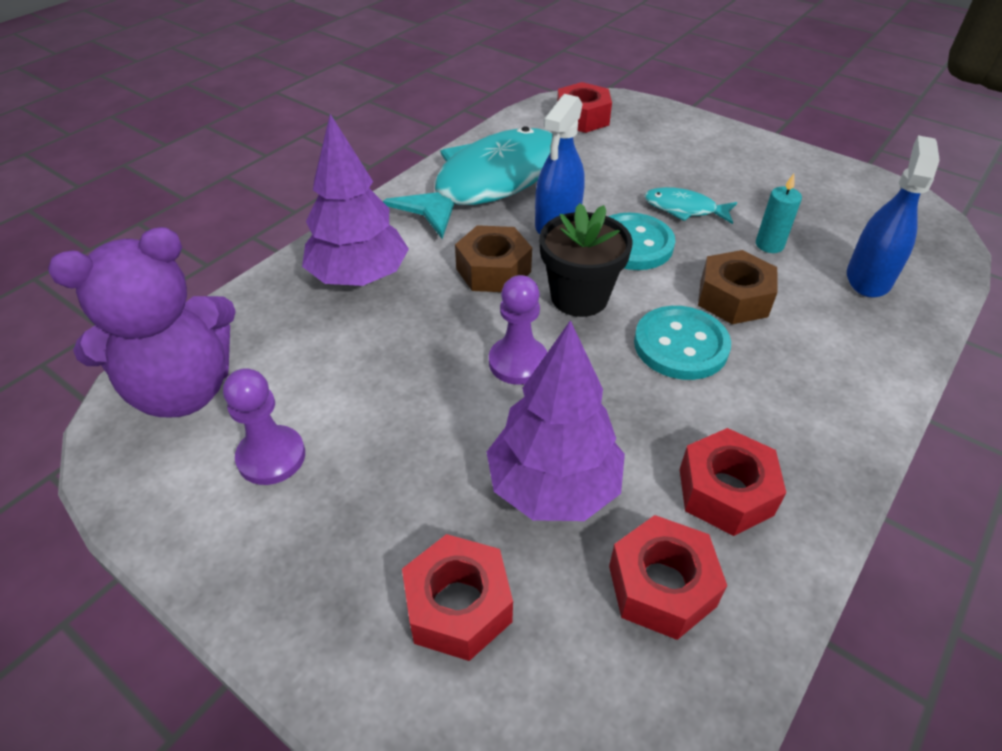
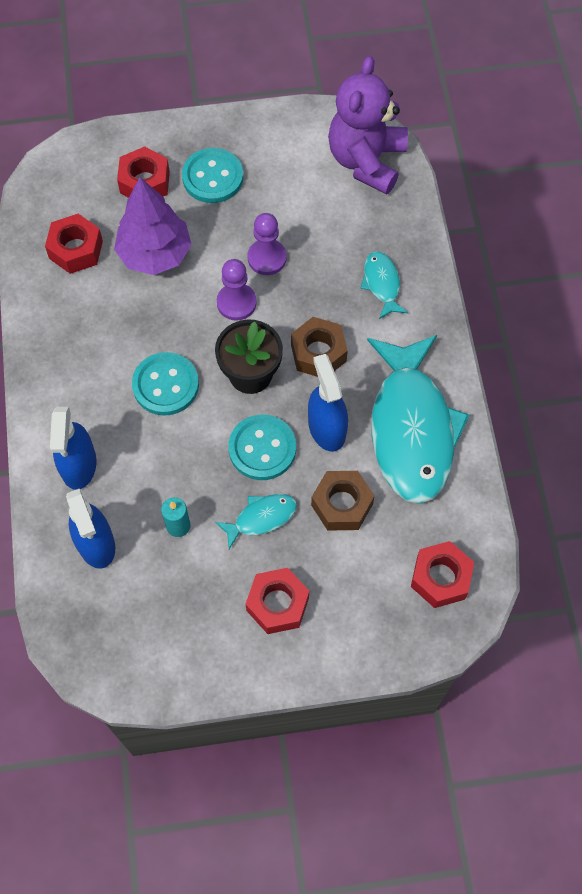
camera: 135 degrees right, 20 degrees up
(271, 457) = (285, 169): purple pawn -> purple pawn (267, 258)
(359, 277) = (382, 284): purple tree -> turquoise fish
(363, 526) = (213, 177): none -> turquoise button
(725, 492) = (80, 312): red nut -> red nut (277, 604)
(733, 298) = (164, 450): brown nut -> brown nut (342, 504)
(845, 342) = (79, 465): none -> blue spray bottle

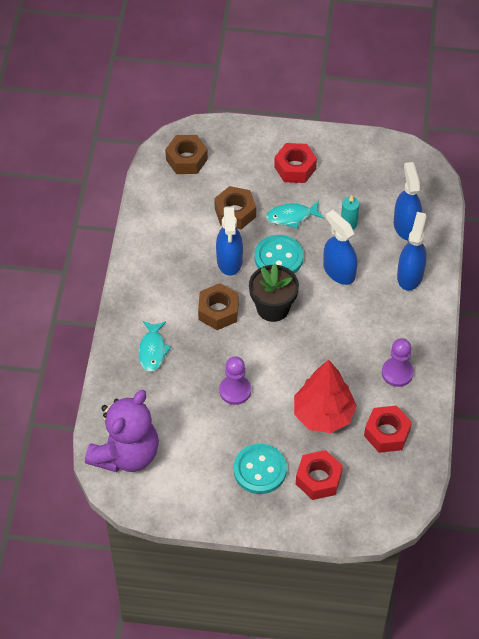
camera: 165 degrees left, 10 degrees down
(155, 254) = (323, 415): purple tree -> red tree
(165, 385) = (337, 314): turquoise button -> none
(176, 448) = (339, 271): none -> blue spray bottle
(236, 303) = (269, 361): purple pawn -> purple pawn (397, 373)
(411, 429) = (170, 247): turquoise fish -> none
(440, 578) = (186, 159): red nut -> brown nut

